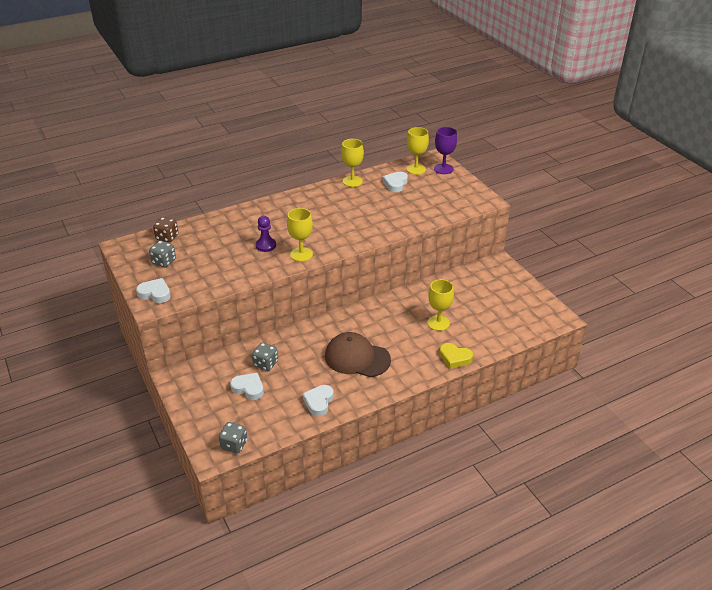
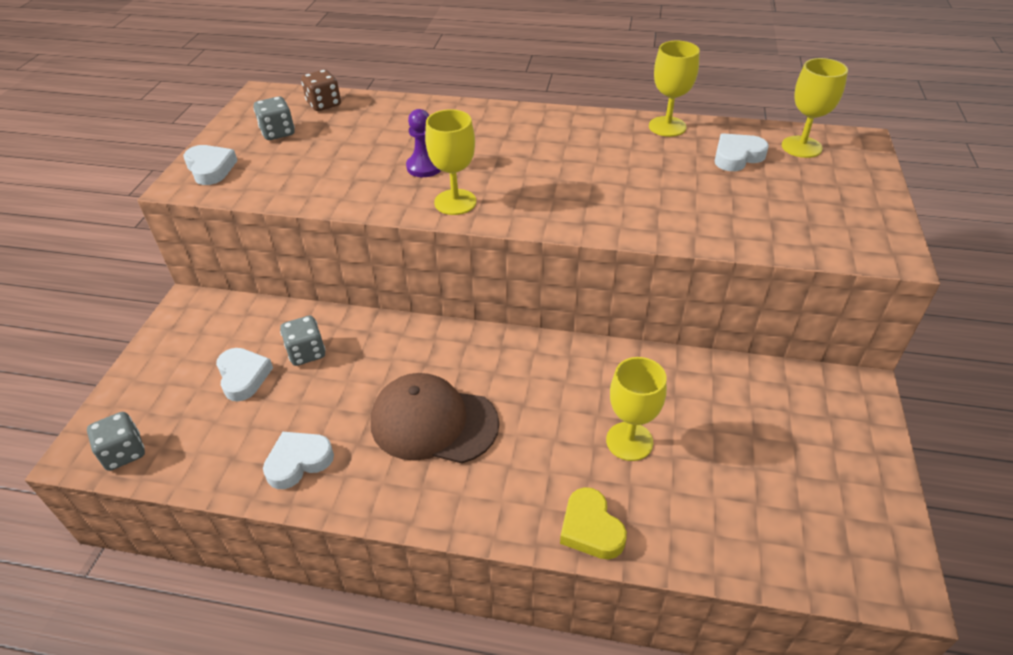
camera: 40 degrees right, 5 degrees up
(357, 358) = (433, 422): brown cap -> brown cap turned 45 degrees counterclockwise
(443, 169) = (856, 165): purple goblet -> none

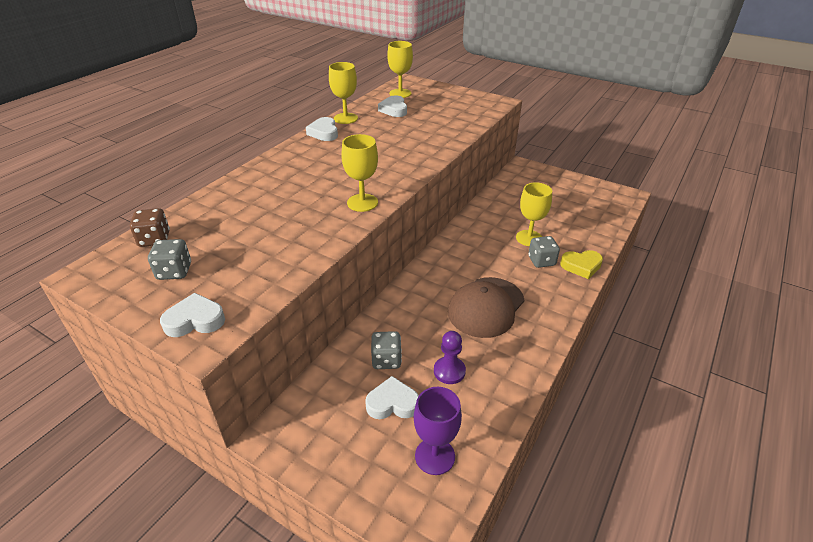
camera: 70 degrees left, 5 degrees down
(124, 453) = (444, 498): grey dice -> grey dice (541, 261)
(176, 432) = (435, 456): none -> purple goblet
(298, 462) = (495, 380): white heart -> white heart (324, 133)
(424, 167) = (307, 207): purple pawn -> purple pawn (449, 371)

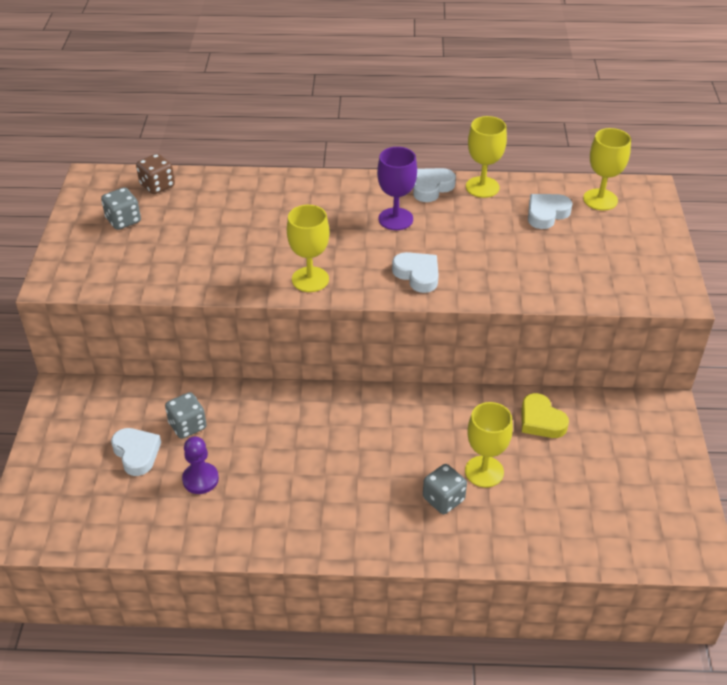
camera: 60 degrees right, 5 degrees up
(195, 320) = (73, 264): white heart -> white heart (417, 275)
(435, 456) = (92, 508): purple goblet -> purple goblet (395, 219)
(486, 307) = (317, 474): brown cap -> none
(581, 266) = (464, 543): yellow heart -> yellow heart (541, 421)

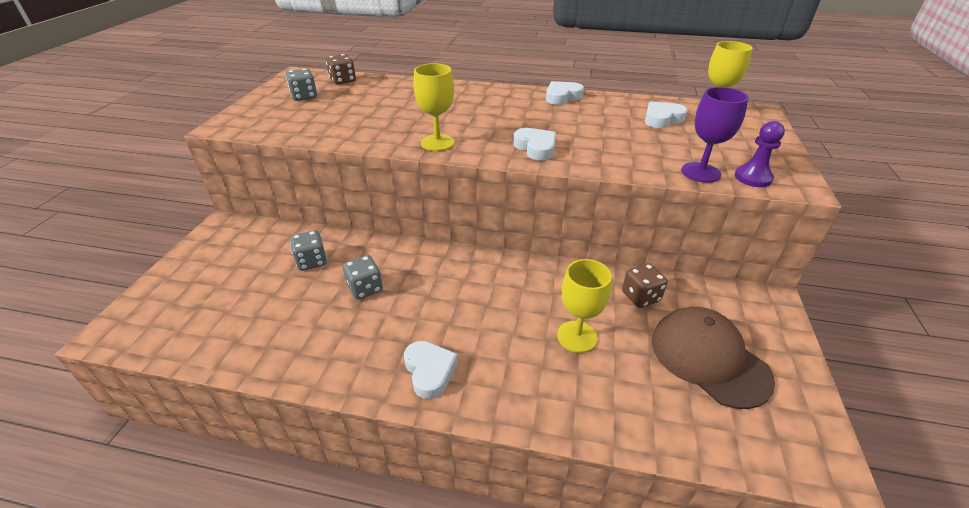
camera: 10 degrees right, 5 degrees down
(136, 453) = (257, 278): white heart -> white heart (429, 371)
(200, 479) = (301, 307): purple pawn -> purple pawn (753, 178)
(395, 219) = (526, 112): purple goblet -> purple goblet (700, 172)
(443, 499) = (530, 358): grey dice -> grey dice (365, 288)
(482, 187) = (606, 99): yellow goblet -> none
(541, 421) = (640, 297): yellow heart -> brown dice
(607, 476) = (708, 358): none -> brown cap

